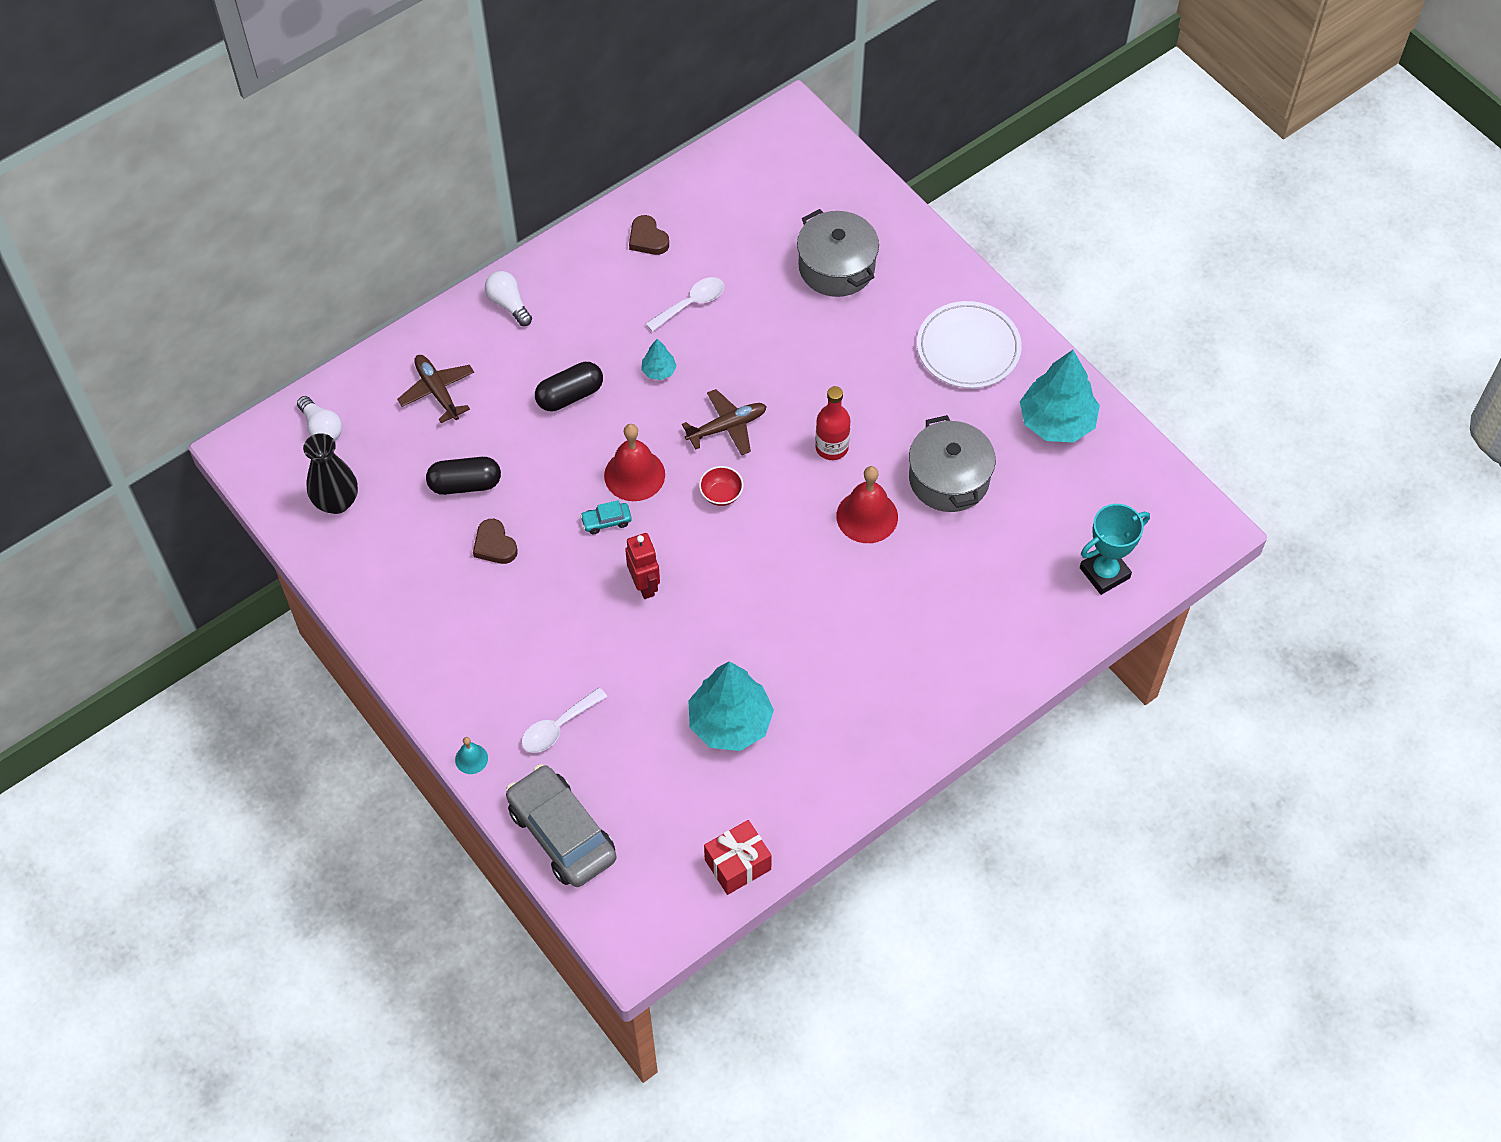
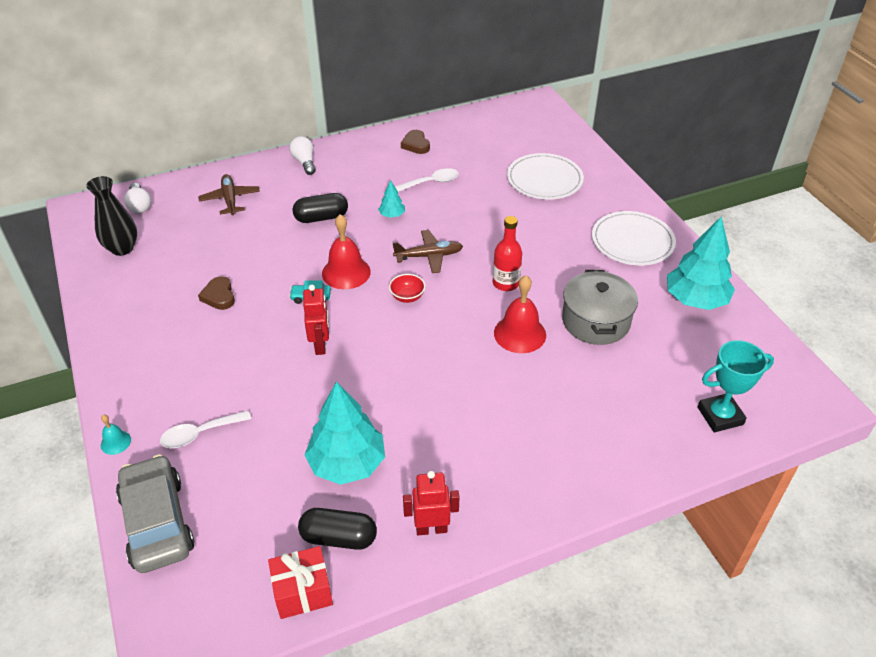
camera: 15 degrees right, 15 degrees down
(465, 484) = (219, 255): black capsule -> black capsule (339, 537)
(836, 267) = (544, 180): grey pot -> white plate
(840, 771) = (431, 528): none -> red robot

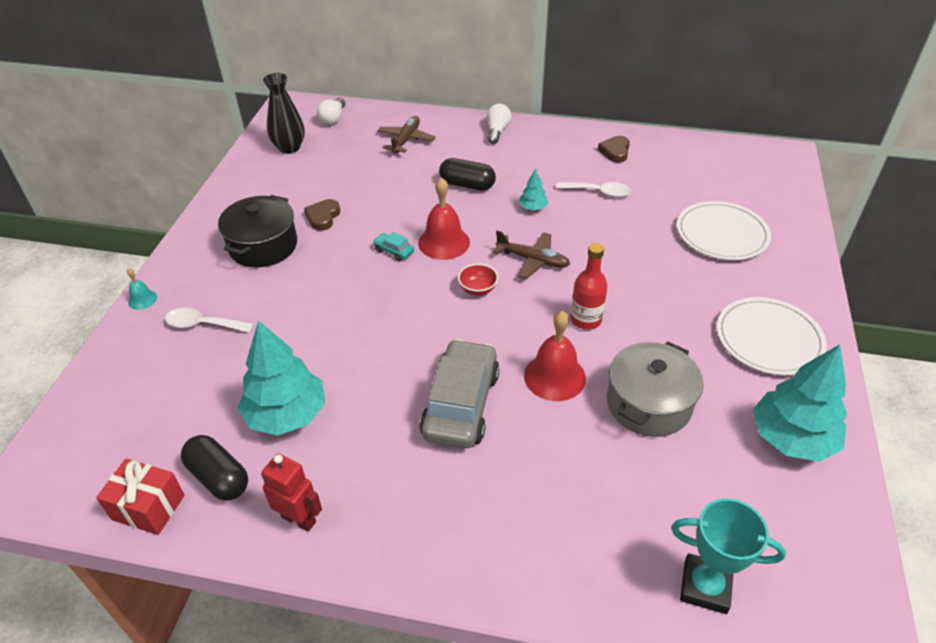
camera: 35 degrees right, 0 degrees up
(157, 522) = (108, 380): grey car -> grey car (461, 404)
(187, 344) = (263, 246): none -> black pot
(320, 345) = (363, 297): red robot -> none

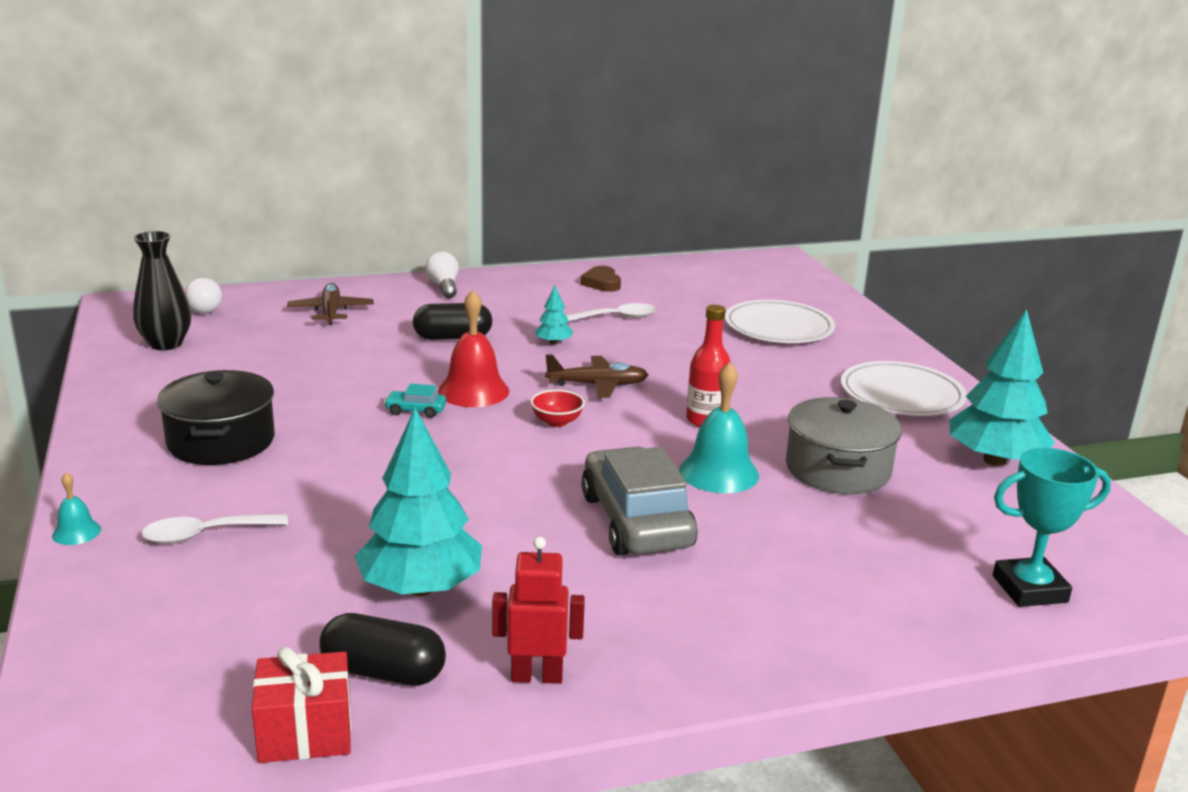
camera: 30 degrees left, 20 degrees down
(323, 217) = (284, 399): brown heart -> none
(554, 376) = (719, 472): red bell -> turquoise bell

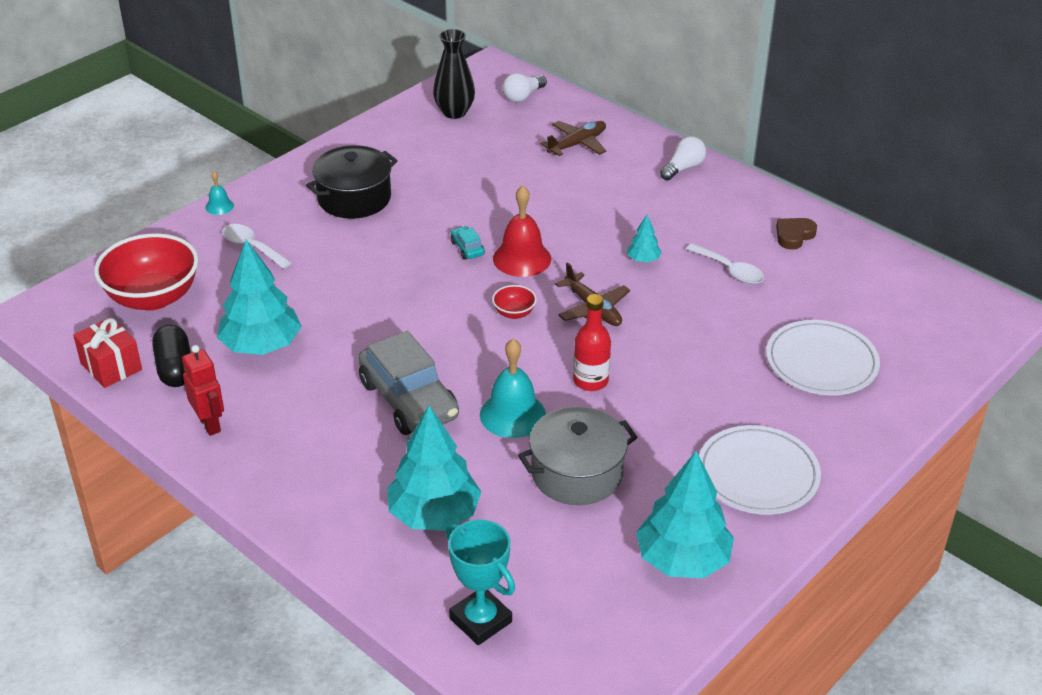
camera: 60 degrees right, 15 degrees up
(195, 646) = (153, 297): none -> red bowl
(452, 337) = (597, 212): black capsule -> none
(636, 521) = (409, 400): grey car -> grey car turned 105 degrees clockwise
(843, 565) = (434, 514): none -> turquoise tree

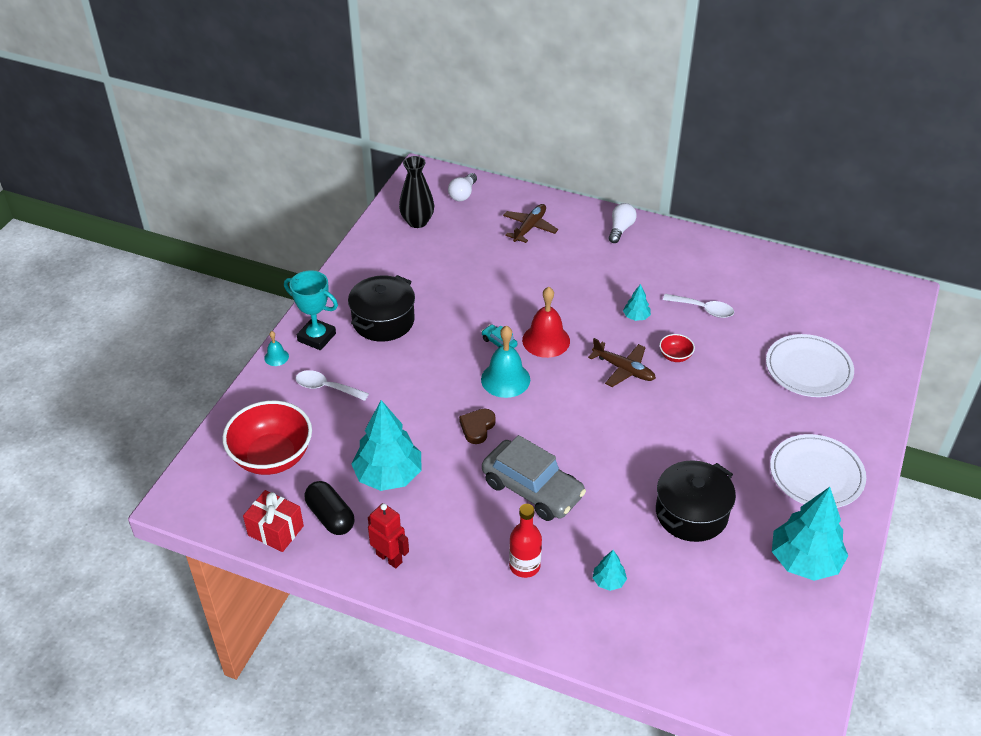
camera: 20 degrees left, 5 degrees up
(434, 514) = (608, 581): turquoise tree -> turquoise tree, size x0.45
(480, 620) = (693, 658): turquoise trophy -> turquoise trophy (316, 337)
(512, 414) = (617, 478): turquoise bell -> turquoise bell (505, 379)
(514, 313) = (567, 390): red bowl -> red bowl (675, 356)
(576, 473) = (691, 513): grey pot -> black pot
(590, 381) = (657, 432): red bottle -> red bottle (524, 566)
(794, 235) = (731, 267): brown heart -> brown heart (477, 427)

